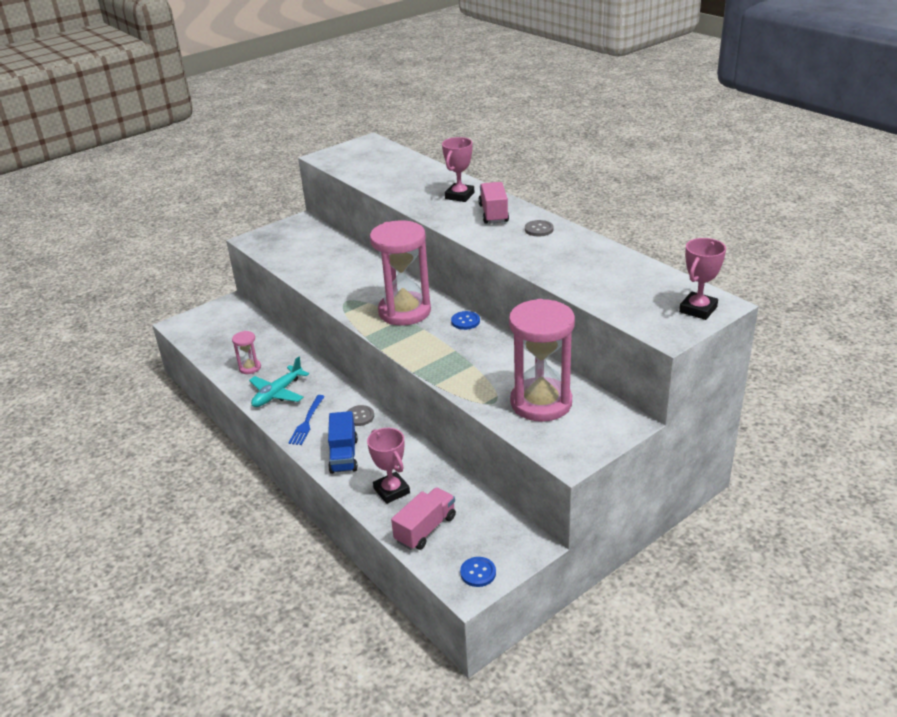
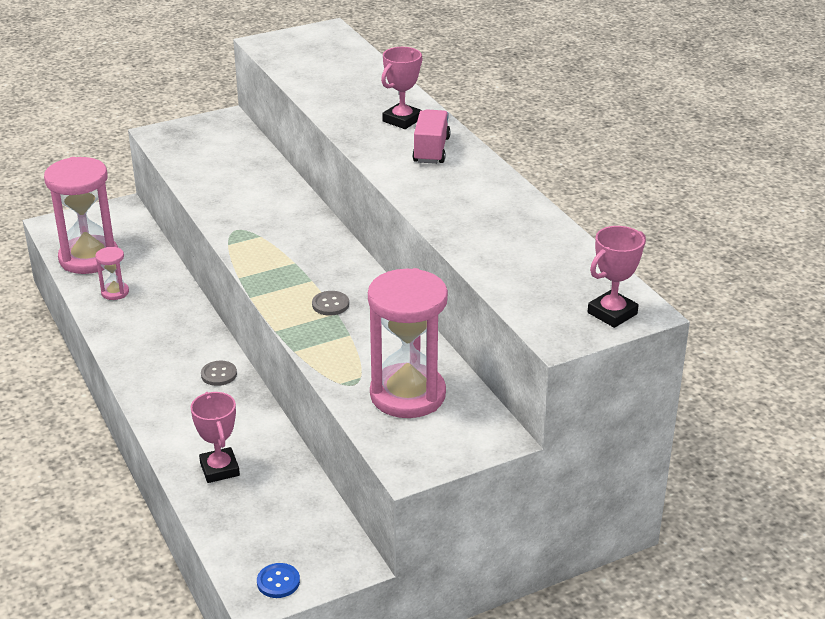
camera: 10 degrees right, 0 degrees up
(277, 393) = (135, 329): turquoise plane -> none
(307, 422) = (155, 370): blue fork -> none
(344, 455) = (182, 417): blue truck -> none
(404, 311) = (299, 255): pink hourglass -> pink hourglass (89, 258)
(425, 529) = (240, 520): pink truck -> none
(465, 321) = (365, 279): blue button -> none
(539, 229) = (475, 179): grey button -> grey button (330, 304)

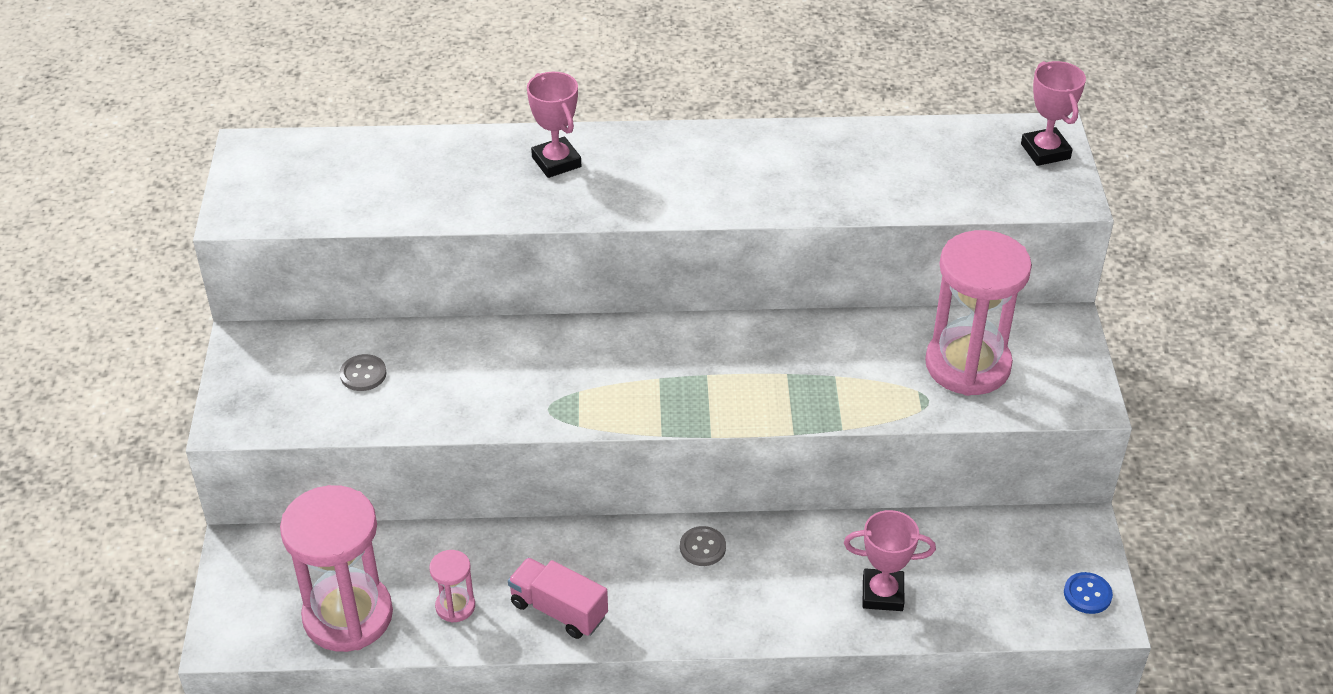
camera: 65 degrees left, 10 degrees up
(330, 304) = (767, 373): grey button -> grey button (363, 374)
(431, 150) = (646, 162): pink truck -> pink truck (558, 610)

